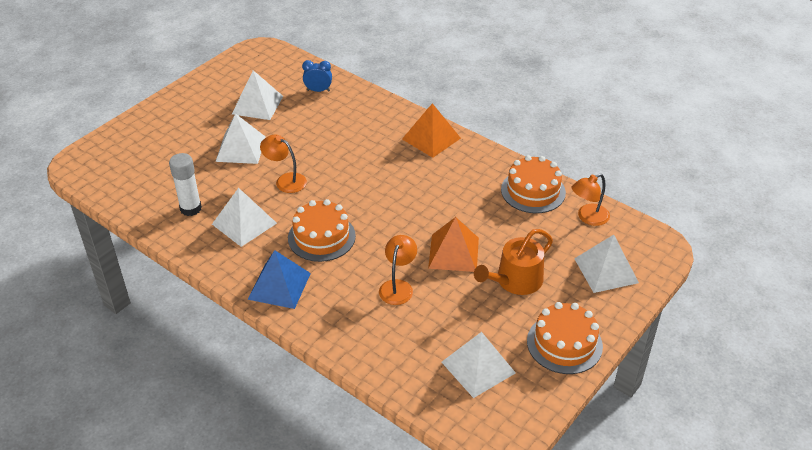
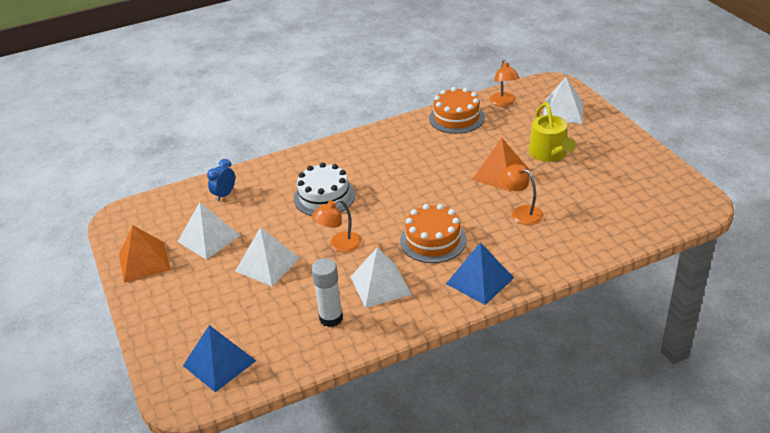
camera: 60 degrees left, 5 degrees down
(118, 167) = (219, 363): none -> blue pyramid
(347, 147) = (324, 197): none -> white cake
(431, 138) = (352, 148): orange pyramid -> orange pyramid (144, 261)
(478, 367) = (630, 195): white pyramid -> none
(515, 281) = (550, 153): orange watering can -> yellow watering can
(564, 343) = (625, 150): orange cake -> none

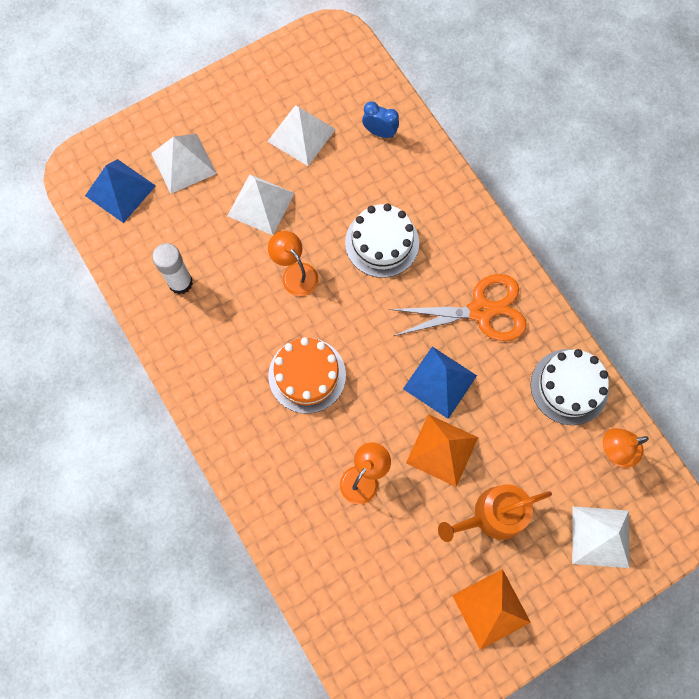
camera: 80 degrees right, 35 degrees up
(144, 261) = (261, 82): orange pyramid -> orange pyramid (491, 608)
(380, 285) = (230, 325): white pyramid -> white pyramid (183, 163)
(393, 152) = (481, 310): none -> orange scissors
(456, 118) = (569, 387): orange cake -> white cake
(479, 280) = (240, 431): blue pyramid -> blue pyramid (440, 382)
(550, 153) = (493, 515): yellow watering can -> orange watering can

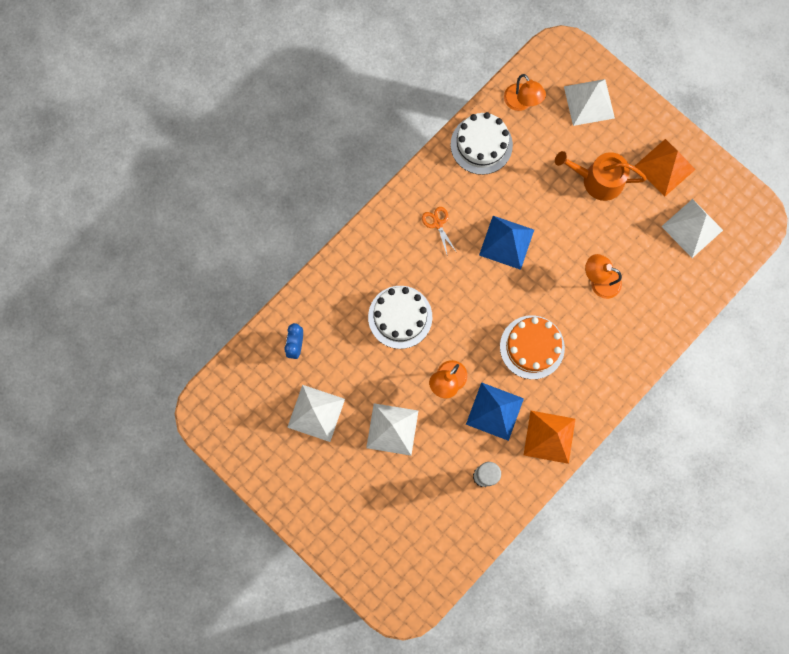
camera: 105 degrees left, 5 degrees up
(120, 190) = (412, 559): blue pyramid -> blue pyramid (494, 411)
(183, 163) = (371, 510): white pyramid -> white pyramid (692, 228)
(442, 450) = (560, 228): orange pyramid -> orange pyramid (549, 436)
(481, 310) = (438, 224): orange scissors -> orange scissors, size x0.46
(493, 515) = (597, 180): orange watering can -> orange watering can turned 135 degrees clockwise

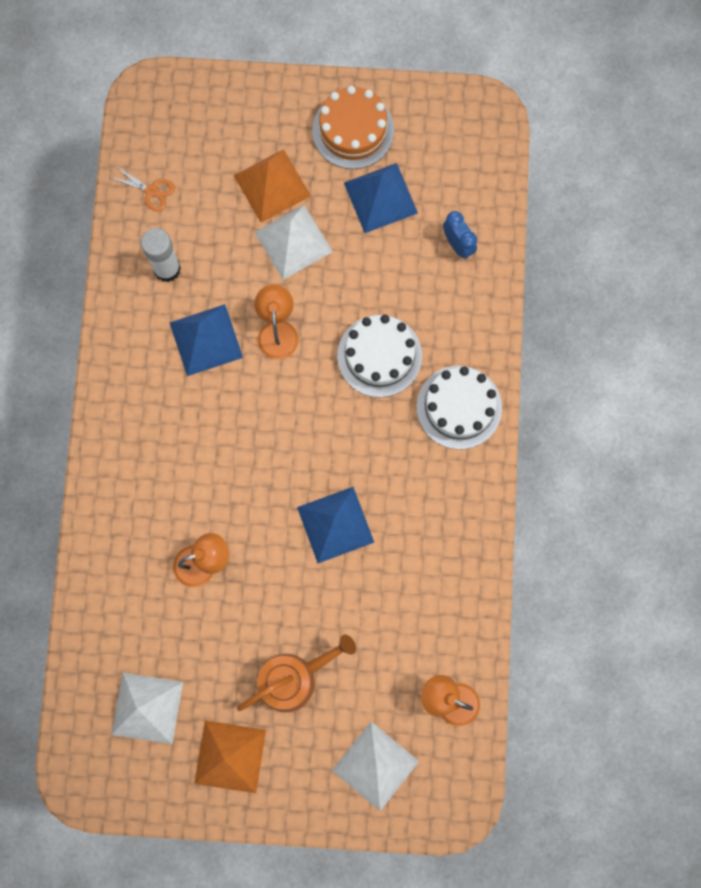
camera: 140 degrees right, 0 degrees up
(316, 413) = (380, 198): white pyramid -> blue pyramid
(438, 224) = (424, 484): orange scissors -> orange scissors (151, 191)
(481, 145) = (452, 612): white cake -> white cake (459, 407)
(532, 347) = (219, 434): orange cake -> orange cake (353, 130)
(549, 436) = (131, 359): orange pyramid -> orange pyramid (272, 185)

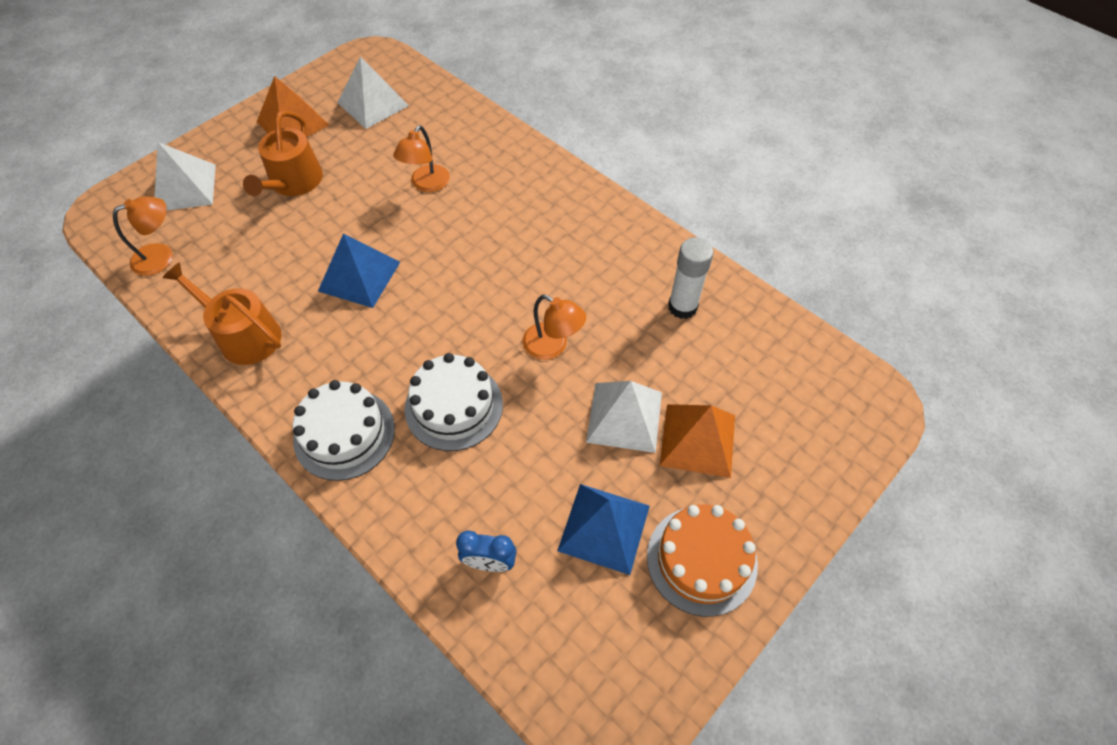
camera: 130 degrees right, 20 degrees down
(151, 191) = (769, 342): orange scissors -> none
(206, 339) = (594, 293): blue pyramid -> none
(453, 555) = (244, 335): none -> orange watering can

